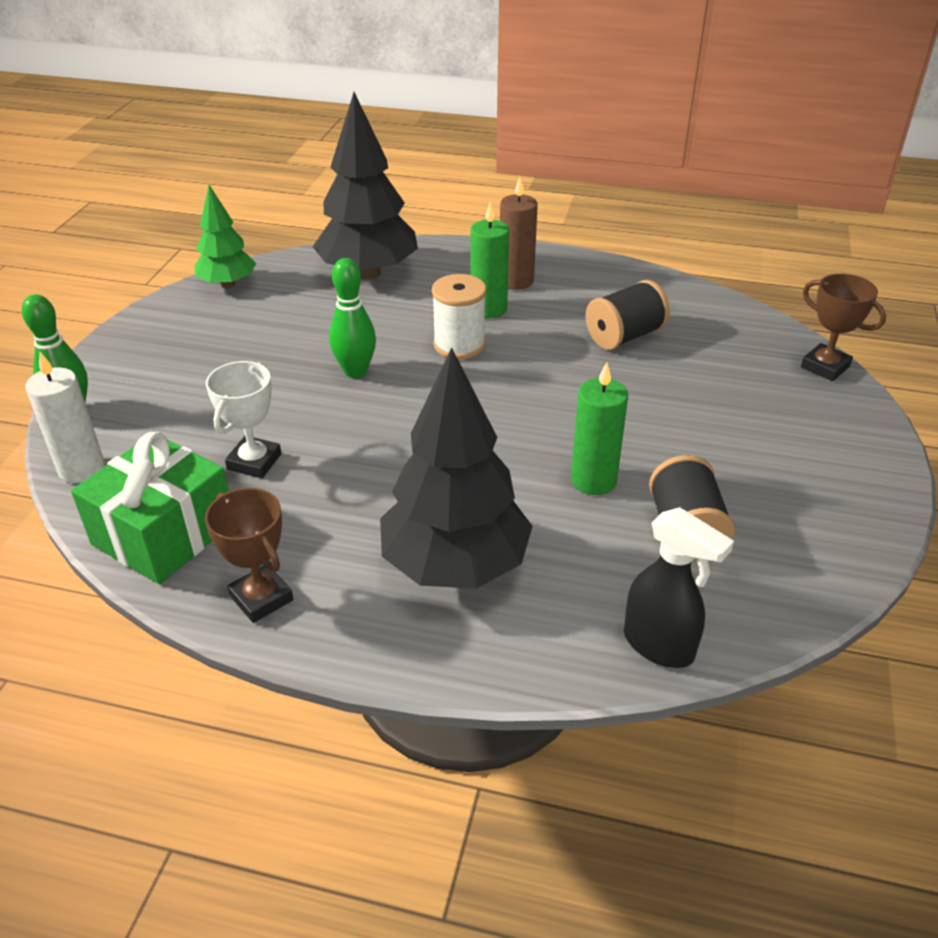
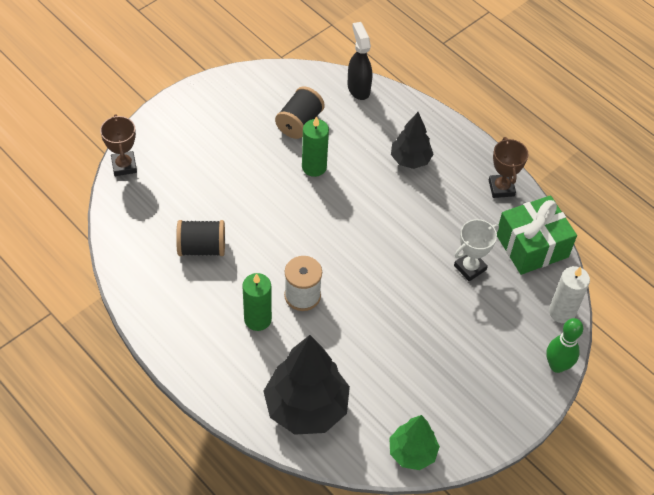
camera: 150 degrees left, 15 degrees up
(355, 371) = (378, 307): green bowling pin -> none
(455, 565) = (410, 159): black tree -> black tree, size x0.58
(516, 281) = (216, 337): brown candle -> none

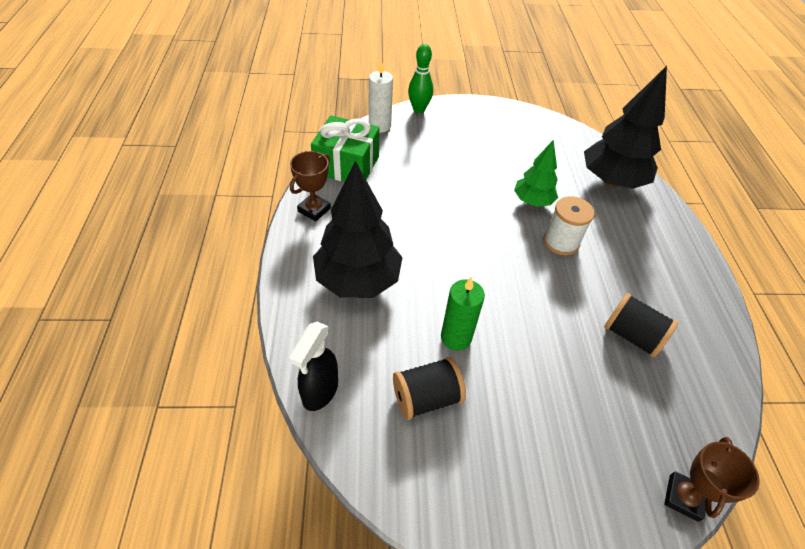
camera: 140 degrees left, 5 degrees down
(257, 319) = (613, 249): green candle -> none
(410, 159) = (358, 280): black tree -> black tree, size x1.73
(412, 453) = (556, 127): green tree -> green tree (532, 201)
(470, 267) = (408, 180): white trophy -> none

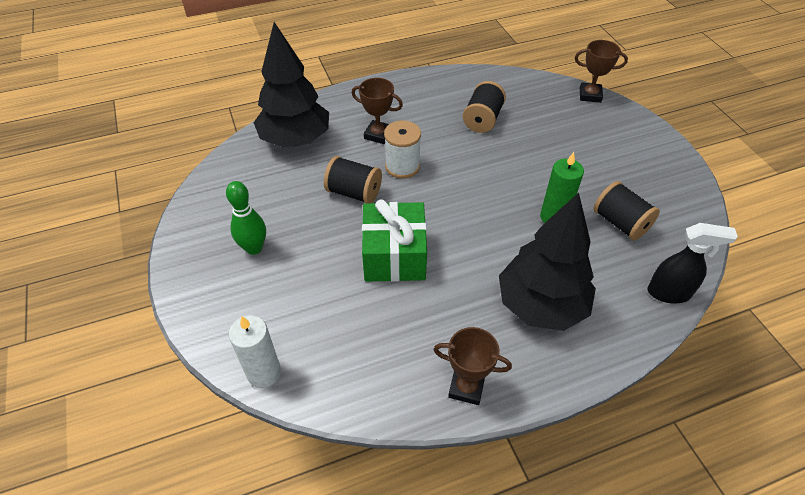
camera: 105 degrees left, 0 degrees up
(347, 165) = (366, 383): green gift -> green gift (394, 255)
(419, 109) = (207, 336): green bowling pin -> green bowling pin (254, 248)
(532, 201) = (354, 192): green tree -> black spool
(613, 237) = (378, 135): none -> brown trophy

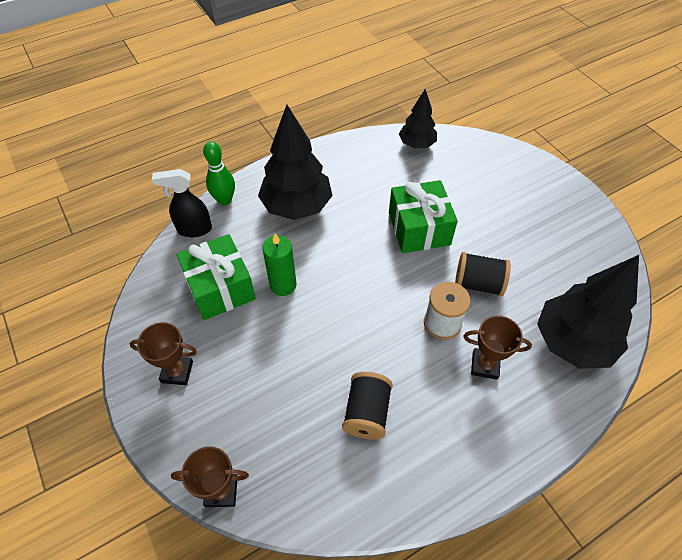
camera: 170 degrees right, 5 degrees up
(254, 248) = (536, 219): green bowling pin -> green bowling pin (224, 200)
(264, 373) = (476, 143): white candle -> none
(354, 385) = (416, 144): none -> black tree
(466, 387) = (345, 152): brown trophy -> brown trophy (177, 372)
(620, 223) = (220, 288): black spool -> green gift

